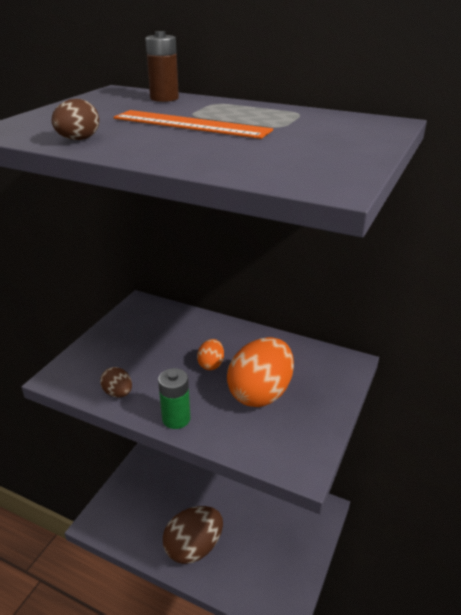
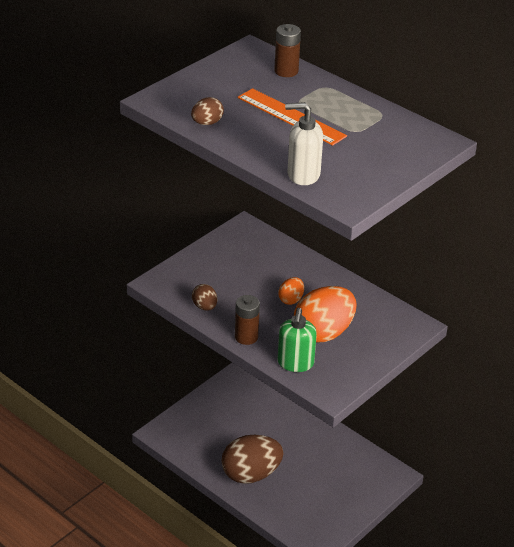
camera: 15 degrees right, 5 degrees up
(176, 419) = (246, 337): green battery -> brown battery
(242, 167) = (303, 175): none -> white soap dispenser
(245, 438) = (295, 363): none -> green soap dispenser

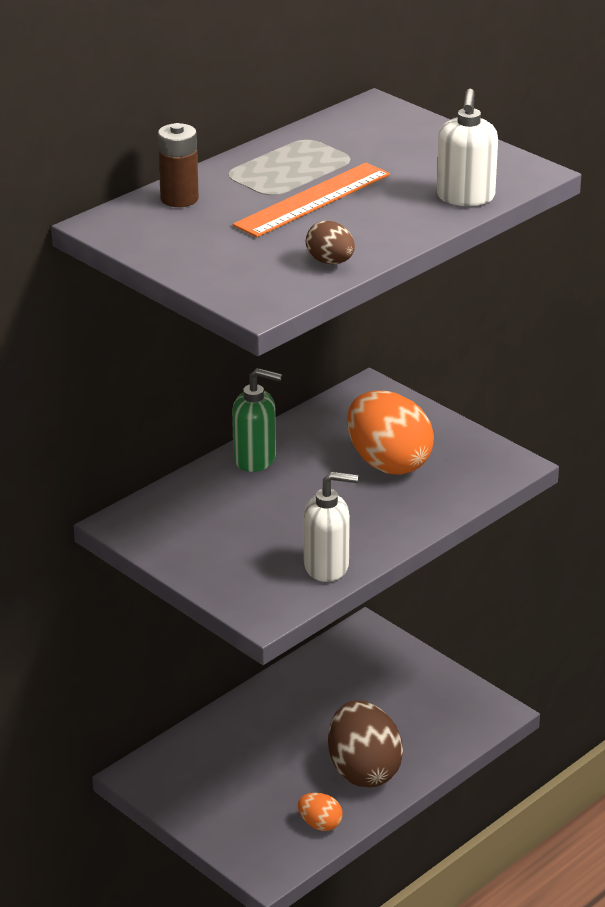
camera: 85 degrees left, 5 degrees down
(204, 307) = (327, 567): brown egg -> white soap dispenser
(246, 337) = (398, 530): brown battery -> none
(291, 300) = (312, 487): orange egg -> orange egg (320, 824)
(295, 363) = (455, 489): green soap dispenser -> green soap dispenser (255, 459)

